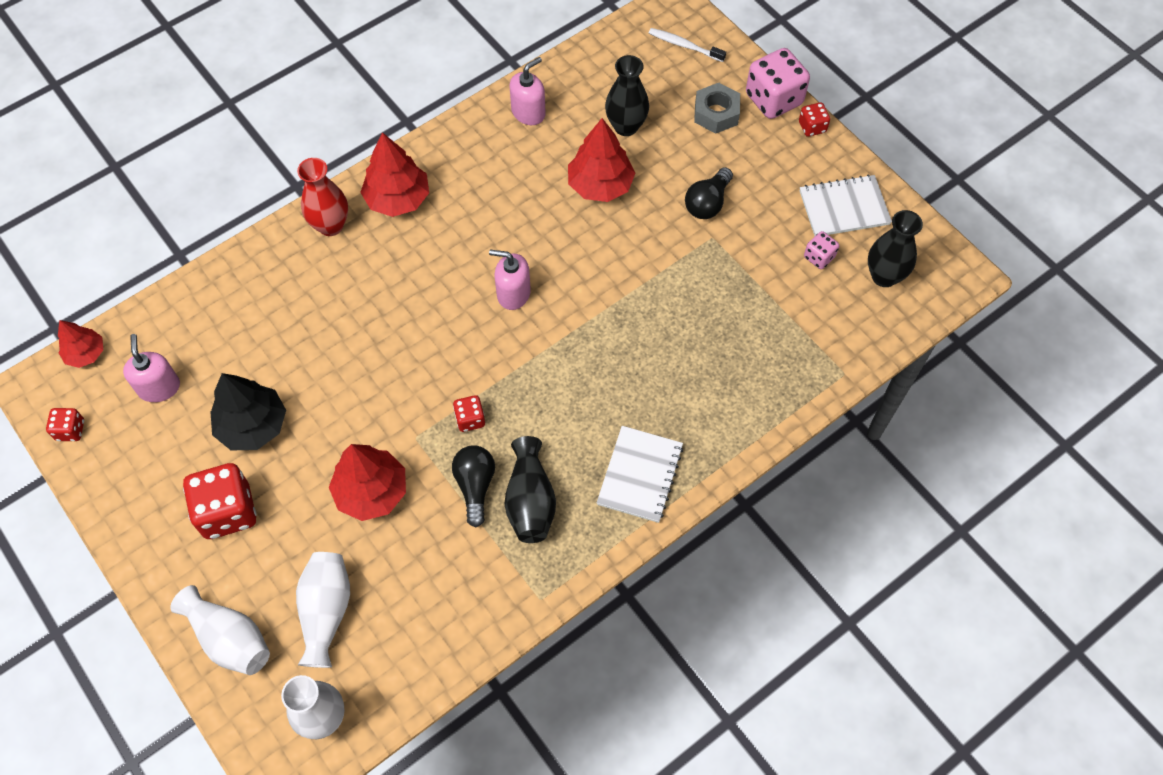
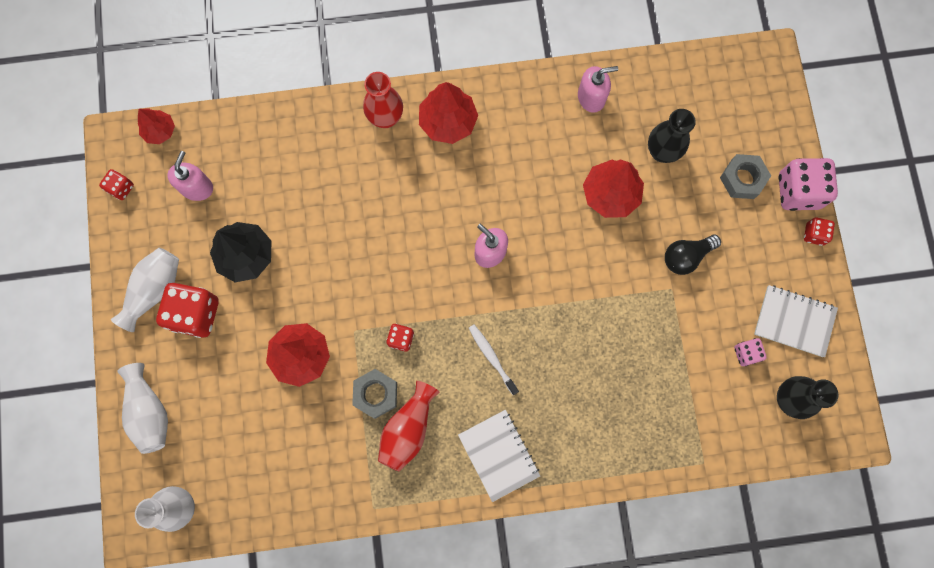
camera: 30 degrees right, 15 degrees up
(326, 612) = (223, 430): white vase -> white vase (154, 290)
(475, 486) = (375, 394): black light bulb -> grey nut
(530, 501) = (408, 429): black vase -> red vase
(640, 475) = (498, 455): white notebook -> white notebook turned 75 degrees counterclockwise
(684, 45) = (754, 101): white toothbrush -> white toothbrush (492, 358)

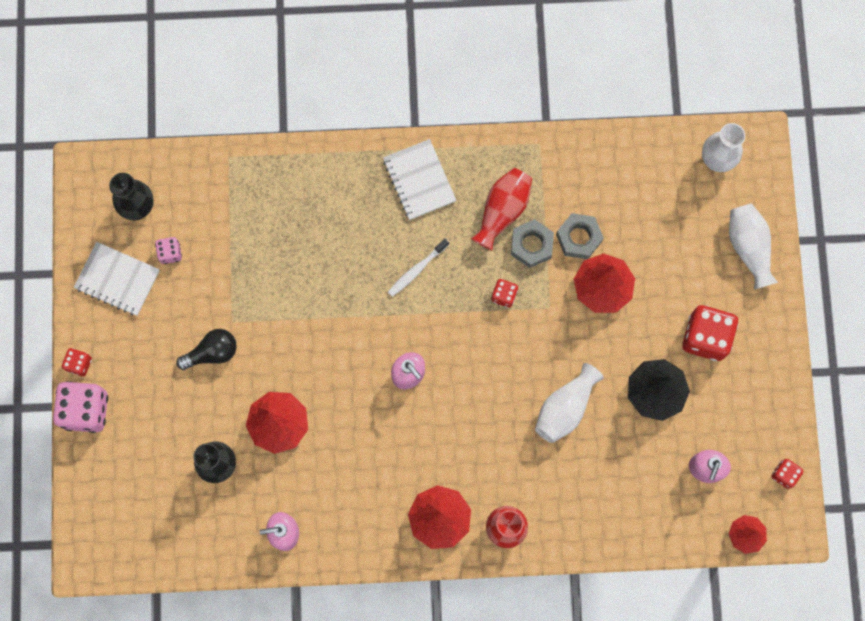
camera: 175 degrees left, 0 degrees up
(154, 290) = (747, 364): white vase -> white vase (565, 408)
(492, 358) = (417, 270): white toothbrush -> white toothbrush turned 75 degrees clockwise
(742, 179) = (140, 428): grey nut -> grey nut (579, 238)

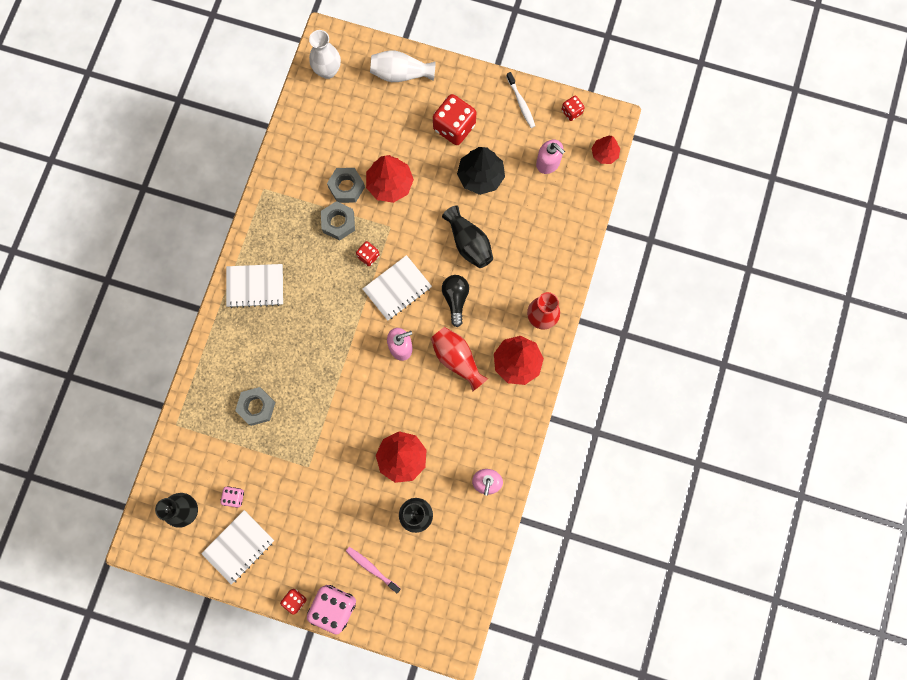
camera: 70 degrees left, 0 degrees up
(142, 436) = (371, 568): none -> pink toothbrush
(212, 352) = (326, 490): black light bulb -> black light bulb (455, 299)
(279, 237) = (256, 407): none -> grey nut
(417, 270) = (323, 312): white toothbrush -> white toothbrush (521, 103)
(477, 343) = (397, 288): none -> white notebook
(502, 211) = (304, 234): red vase -> red vase (457, 359)
(565, 408) = (468, 243): white vase -> black vase

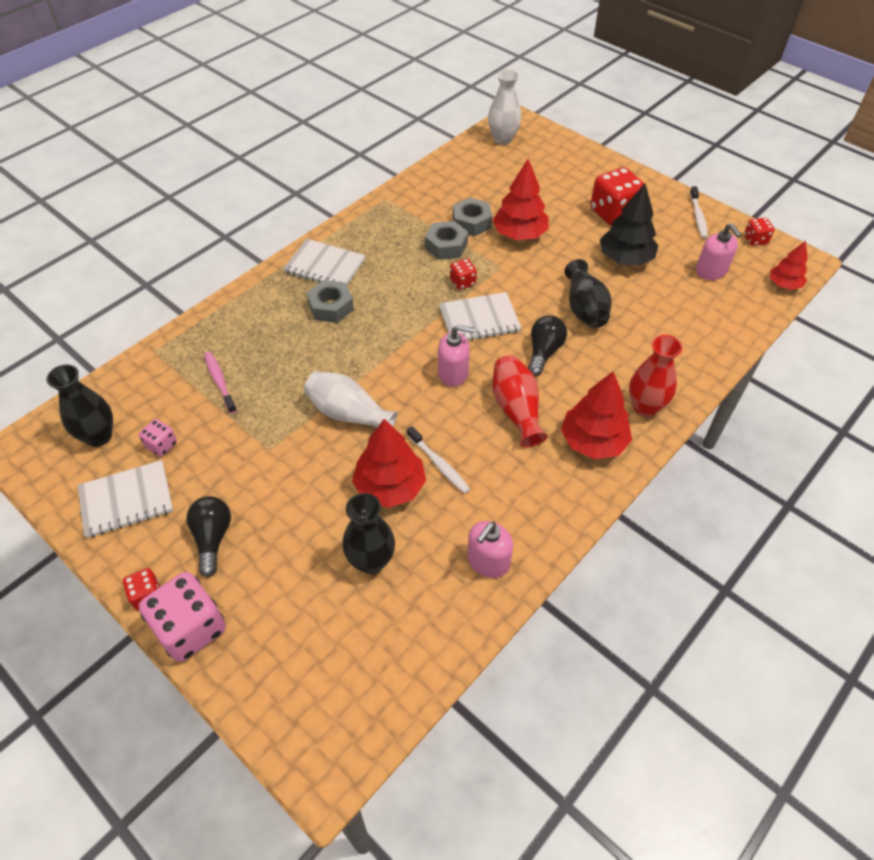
camera: 25 degrees right, 25 degrees down
(256, 407) = (251, 368): grey nut -> grey nut (331, 307)
(311, 546) = (213, 538): none -> black light bulb
(371, 568) = (272, 601): pink toothbrush -> pink toothbrush (219, 382)
(400, 74) = (576, 161): white vase -> white vase (349, 414)
(425, 426) = (439, 464): none -> white toothbrush

